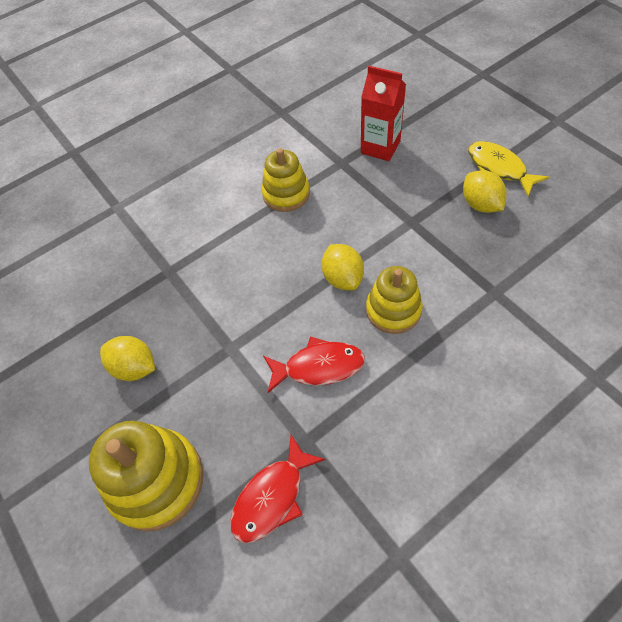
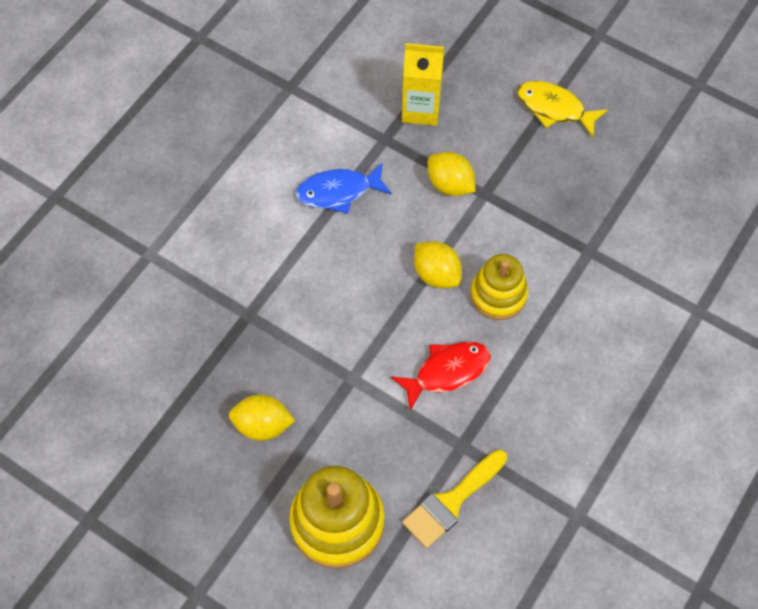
camera: 25 degrees left, 5 degrees up
(272, 497) = (451, 502): red fish -> yellow brush
(286, 194) = (338, 192): yellow stacking toy -> blue fish
(380, 147) = (421, 109): red carton -> yellow carton
(480, 204) = (548, 156): yellow lemon -> yellow lemon (450, 185)

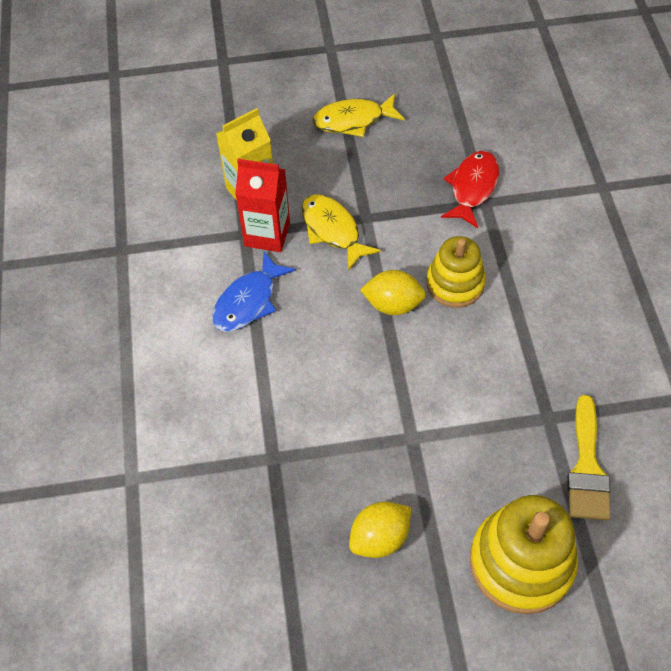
camera: 40 degrees left, 5 degrees down
(400, 152) = (267, 234): none -> red carton
(447, 372) = (479, 371): red fish -> red fish (472, 188)
(450, 185) = (332, 230): yellow lemon -> yellow fish

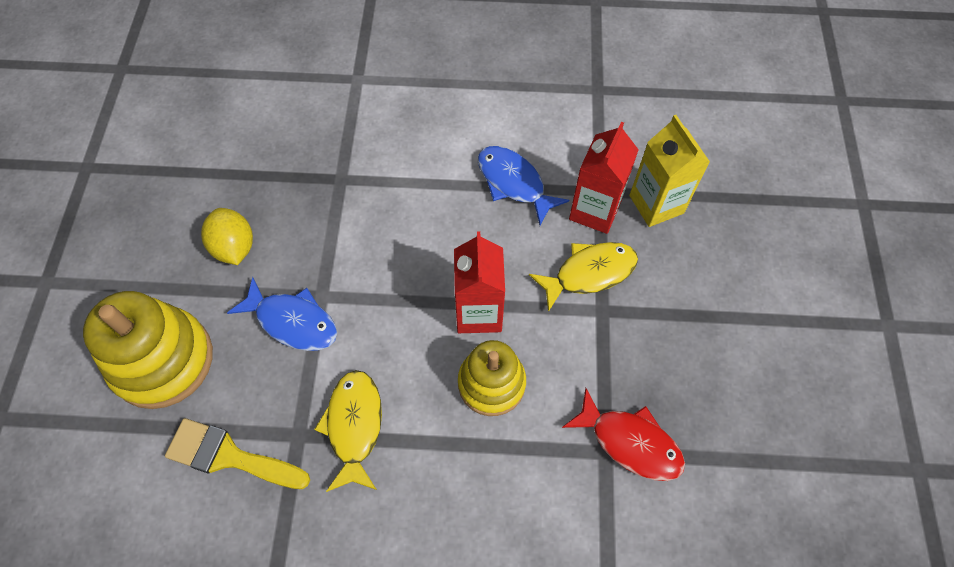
camera: 100 degrees right, 5 degrees up
(353, 120) = (756, 327): yellow fish -> yellow fish (354, 426)
(393, 304) = (479, 312): yellow lemon -> red carton
(445, 455) = (292, 321): none -> blue fish

